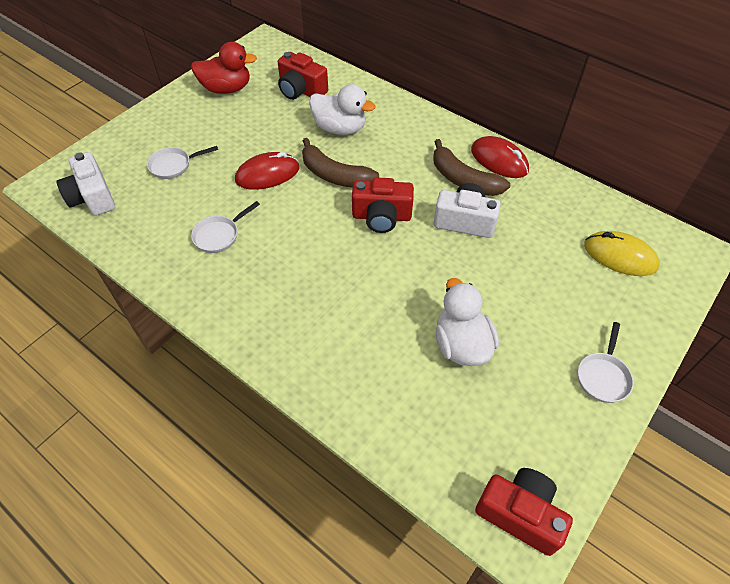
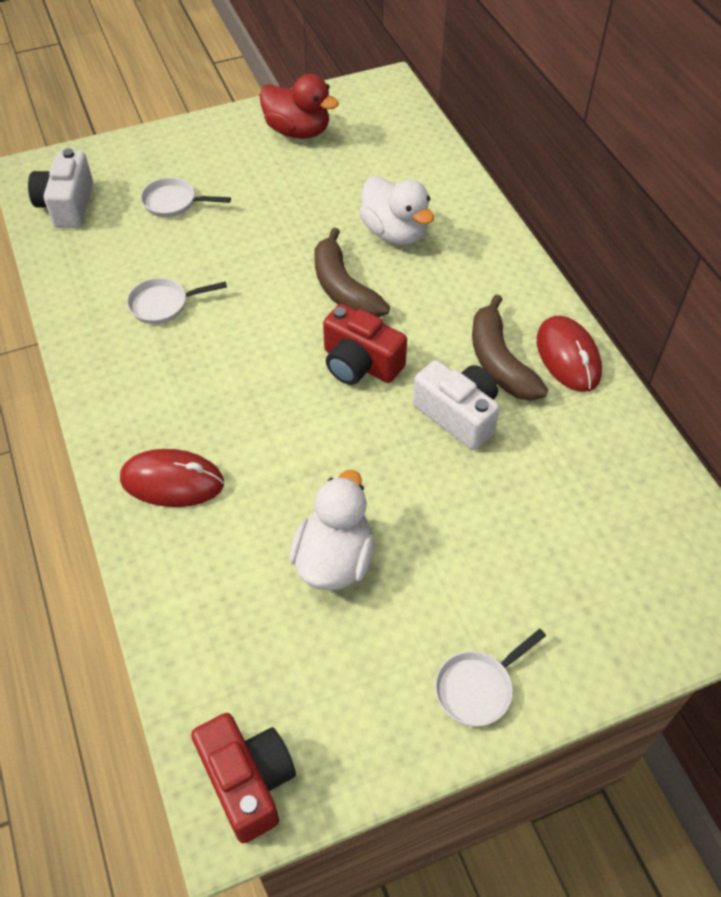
camera: 30 degrees right, 0 degrees up
(267, 174) = (267, 255): red mouse -> red mouse (172, 481)
(301, 90) = (384, 166): red camera -> none
(620, 256) = (630, 554): yellow mouse -> none

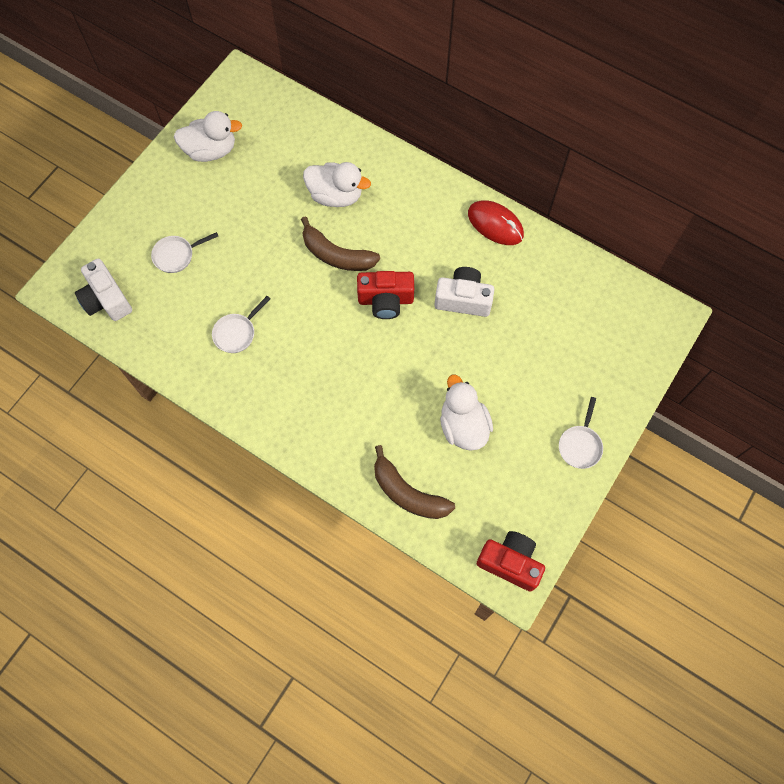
camera: 35 degrees left, 15 degrees up
(172, 481) = (342, 439): red mouse -> none
(298, 131) = (211, 150): red duck -> white duck
(499, 362) = (461, 251): brown banana -> brown banana (408, 493)

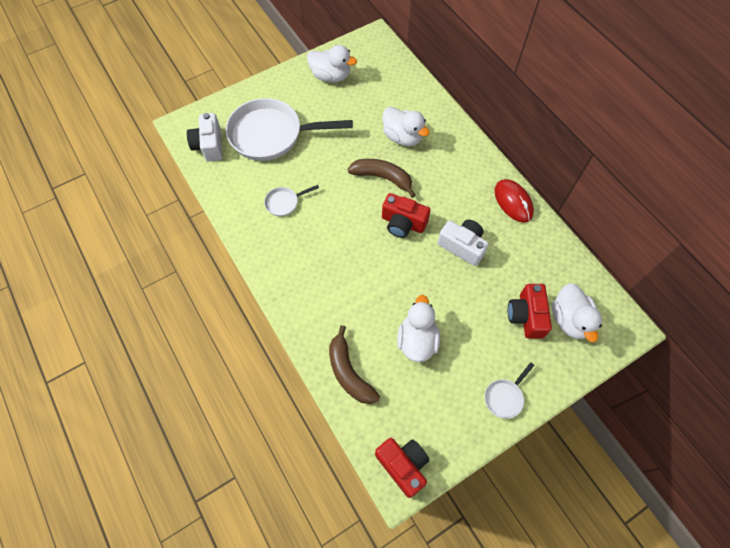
camera: 25 degrees right, 5 degrees down
(176, 255) = (271, 135): white pan -> white pan, size x2.34
(336, 255) = (382, 178): brown banana -> brown banana turned 150 degrees clockwise
(564, 348) = (526, 316): none -> red camera
(610, 333) = (569, 320): none -> white duck

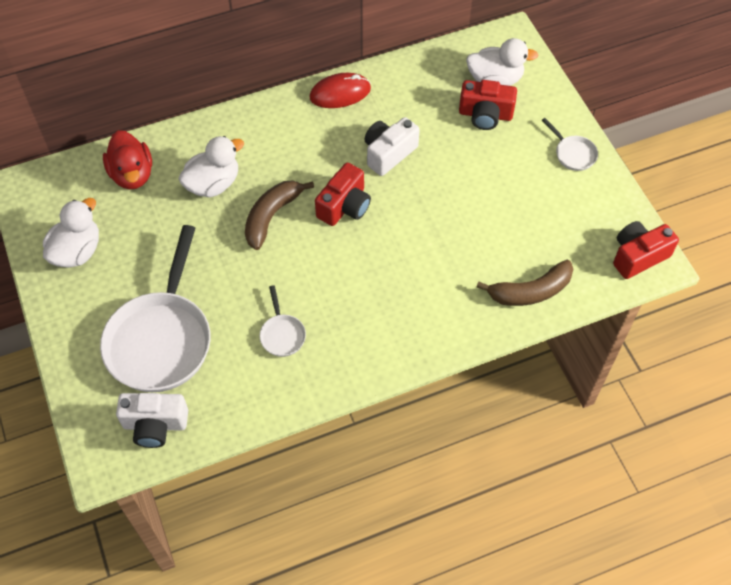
camera: 80 degrees left, 5 degrees down
(399, 90) = (132, 174): none -> red duck
(417, 340) = (500, 219): white duck -> none

